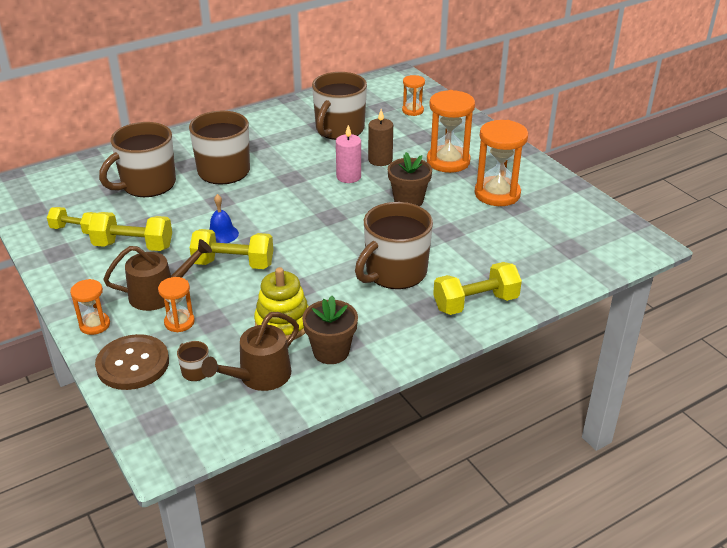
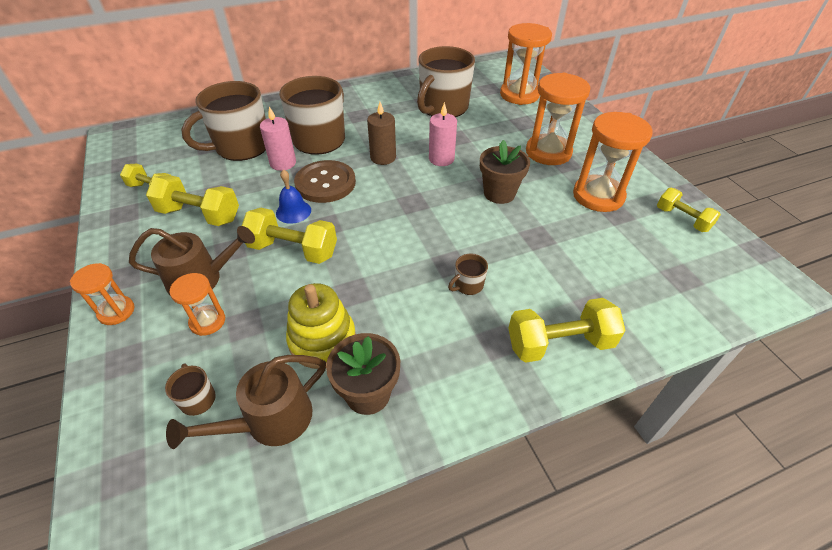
camera: 10 degrees right, 10 degrees up
(133, 364) = (132, 376): brown button -> brown button (325, 183)
(195, 195) = (283, 163): none -> pink candle
(380, 160) = (477, 144): brown candle -> brown candle (383, 157)
(394, 273) = (468, 285): brown mug -> brown mug, size x0.40
(412, 111) = (519, 95): orange hourglass -> orange hourglass, size x1.84
(570, 205) = (682, 219): none -> yellow dumbbell

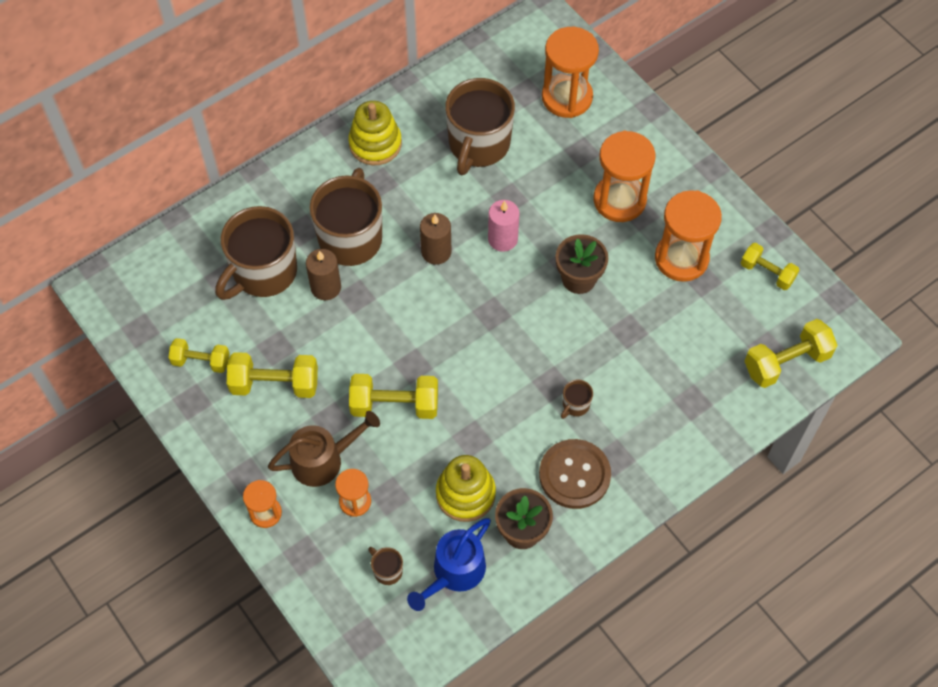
camera: 15 degrees left, 15 degrees up
(270, 420) = (454, 572): brown watering can -> blue watering can
(283, 163) = (326, 287): pink candle -> brown candle
(293, 211) = (371, 355): blue bell -> none
(325, 183) = (387, 307): brown button -> brown button (574, 475)
(366, 97) = (375, 144): none -> yellow stacking toy
(559, 343) = (666, 447): yellow dumbbell -> yellow dumbbell (786, 362)

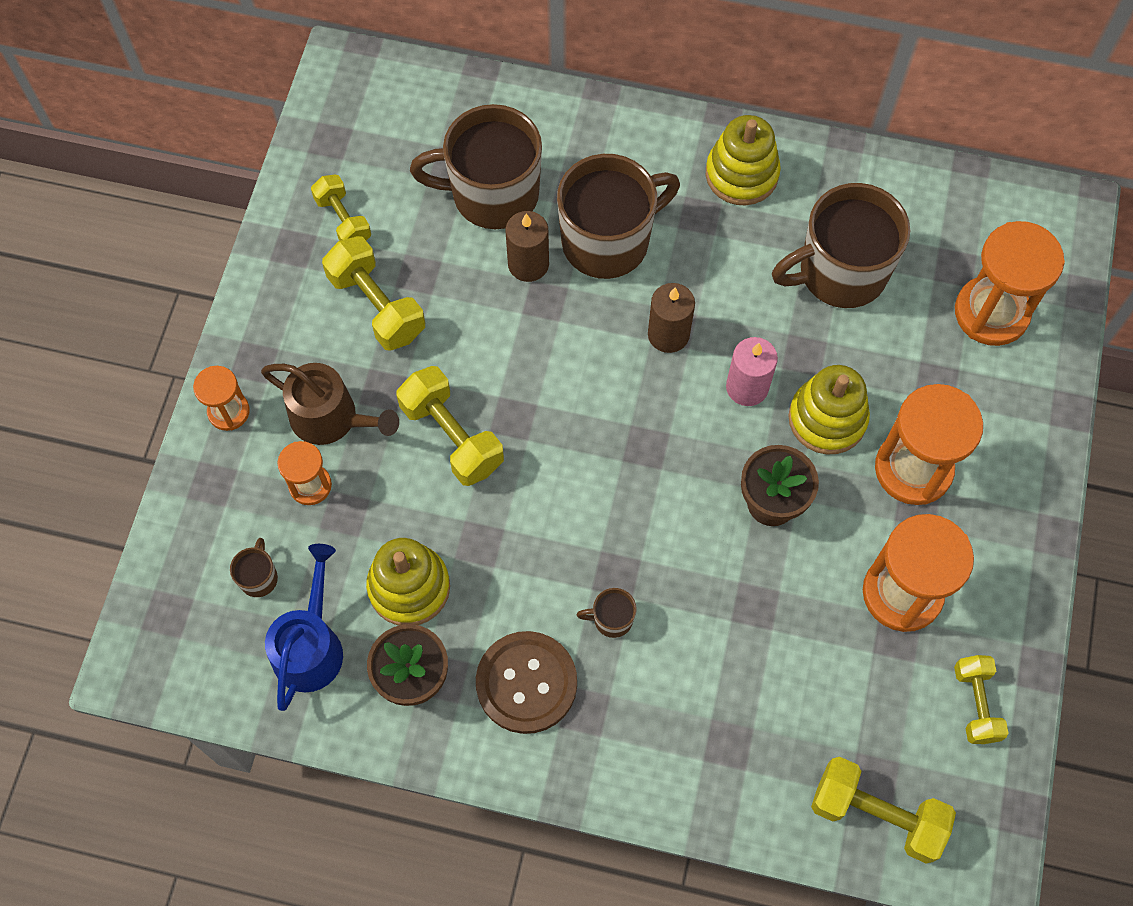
camera: 50 degrees right, 5 degrees up
(454, 572) = (310, 646): blue watering can -> blue watering can turned 105 degrees clockwise
(555, 216) = (827, 419): none -> yellow stacking toy

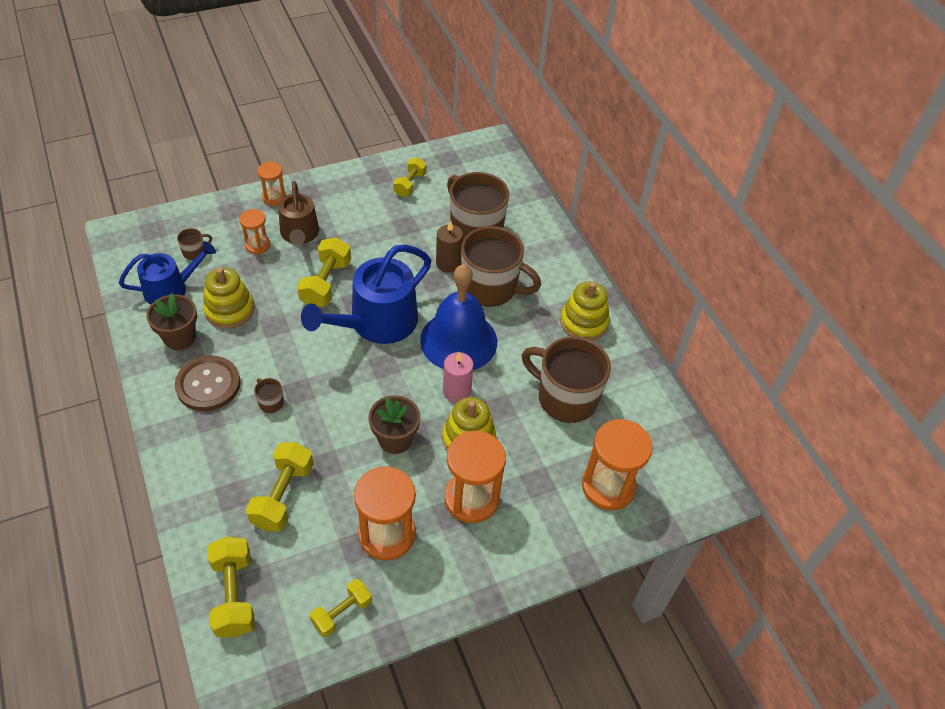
camera: 50 degrees right, 15 degrees down
(377, 306) = (374, 219): yellow dumbbell -> yellow dumbbell (283, 496)
(568, 413) = (377, 323): none -> blue watering can
(668, 334) = (458, 340): brown candle -> blue bell

